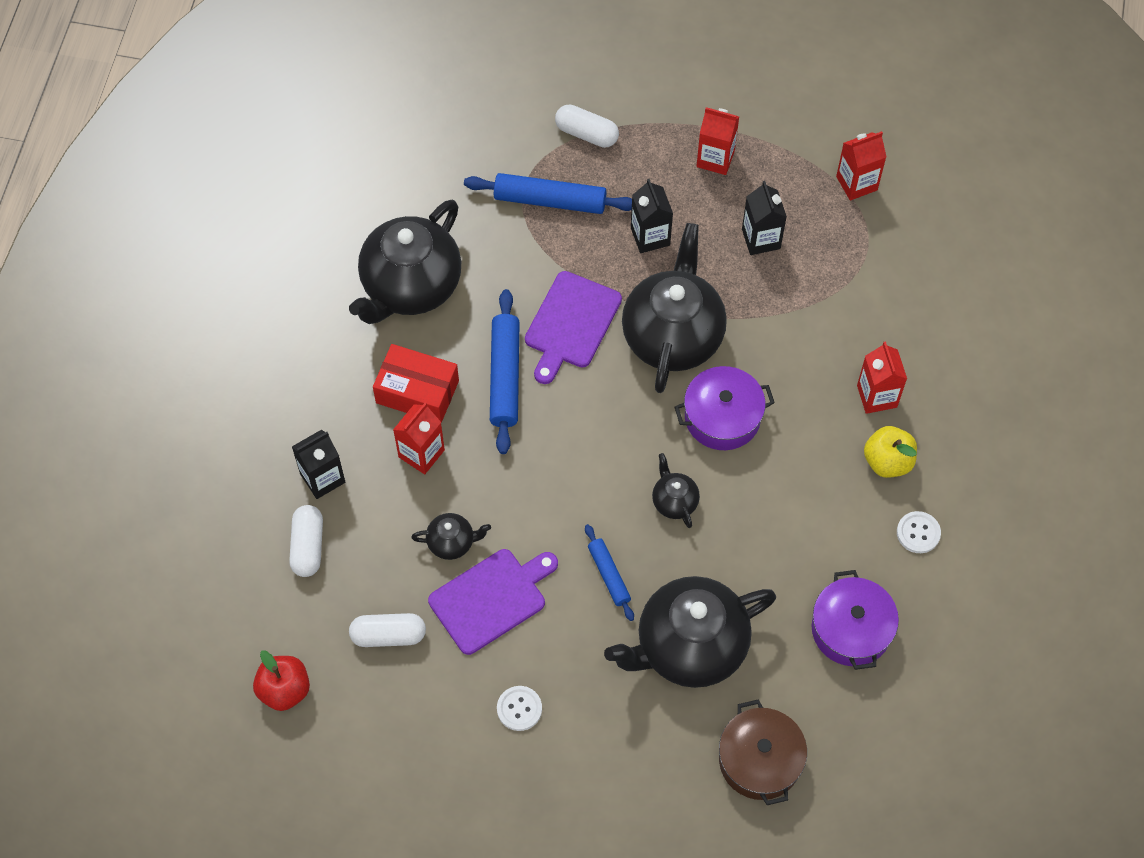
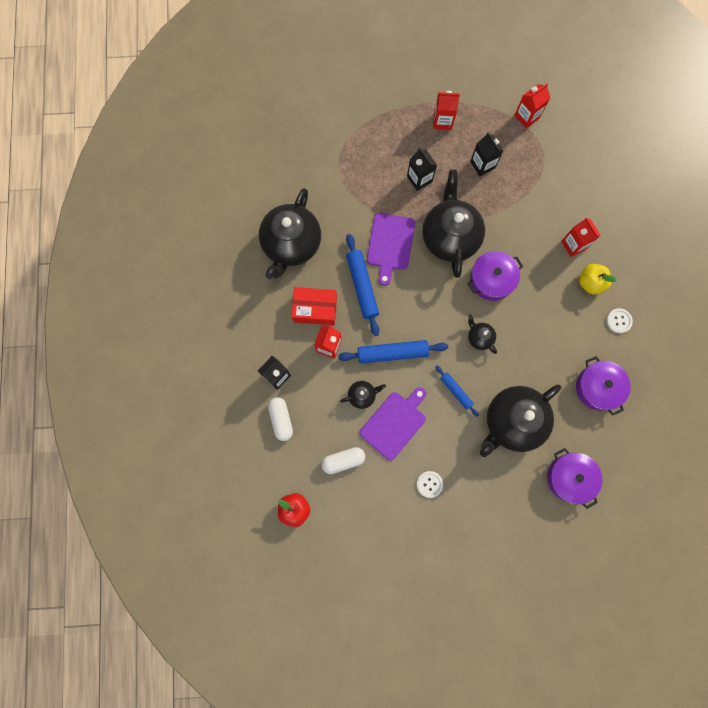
camera: 15 degrees left, 15 degrees up
(550, 200) = (355, 170): blue rolling pin -> blue rolling pin (392, 353)
(586, 133) = (364, 123): white capsule -> none
(759, 760) = (569, 478): brown pot -> purple pot

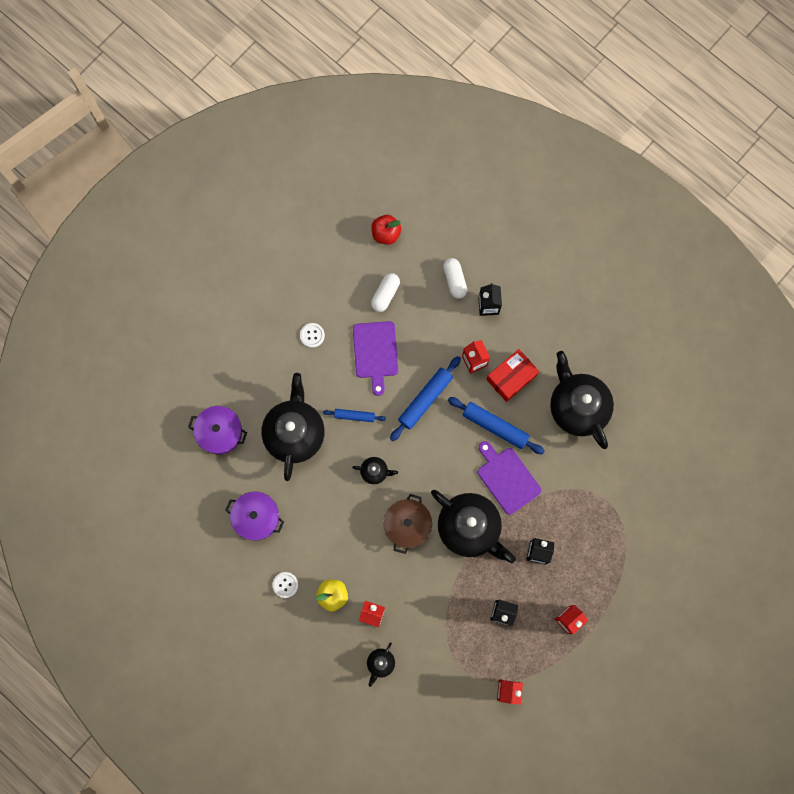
camera: 135 degrees right, 0 degrees up
(281, 419) = (454, 280): white capsule -> white capsule turned 45 degrees clockwise
(362, 395) = (416, 350): black teapot -> black teapot (380, 663)
(491, 279) = (407, 525): purple pot -> brown pot

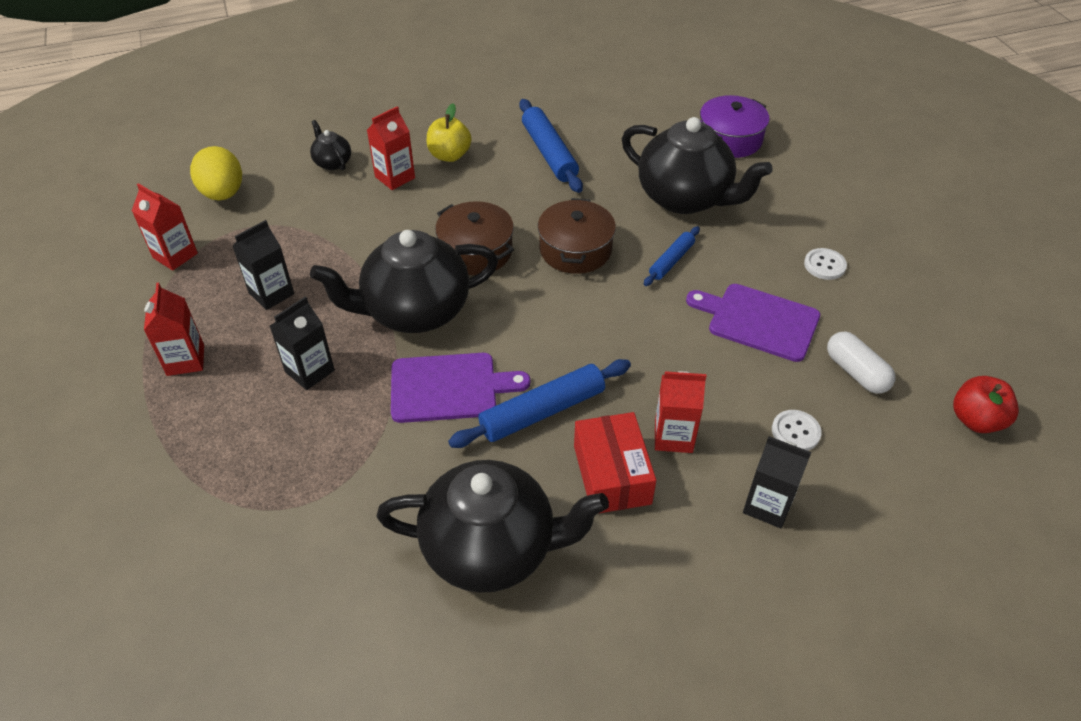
camera: 120 degrees right, 30 degrees down
(256, 517) = (598, 131): purple pot -> none
(285, 585) = (497, 125): white button -> white button (795, 432)
(375, 471) = (575, 249): black teapot -> brown pot
(425, 400) = (645, 346): blue rolling pin -> blue rolling pin (549, 153)
(445, 707) = (223, 194): none -> yellow egg
(454, 280) = (842, 477): white capsule -> none

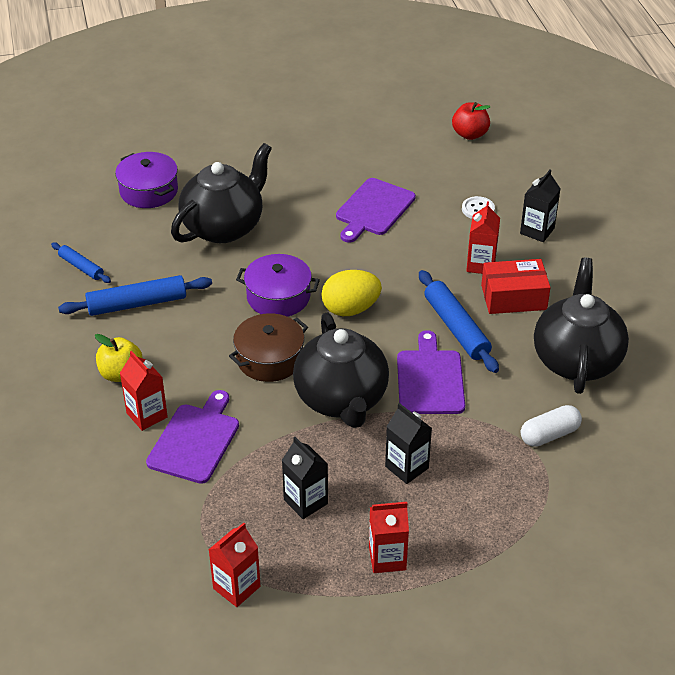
camera: 85 degrees left, 5 degrees down
(223, 194) = (139, 557): yellow egg -> yellow egg (350, 309)
(332, 162) = (107, 466): black teapot -> none
(360, 211) = (195, 440): none -> purple cutting board
(575, 249) = (278, 297): brown pot -> purple pot
(671, 261) = (301, 244): blue rolling pin -> blue rolling pin (81, 267)
(824, 265) = (319, 168): white button -> none
(856, 372) = (427, 174): white capsule -> white capsule (549, 435)

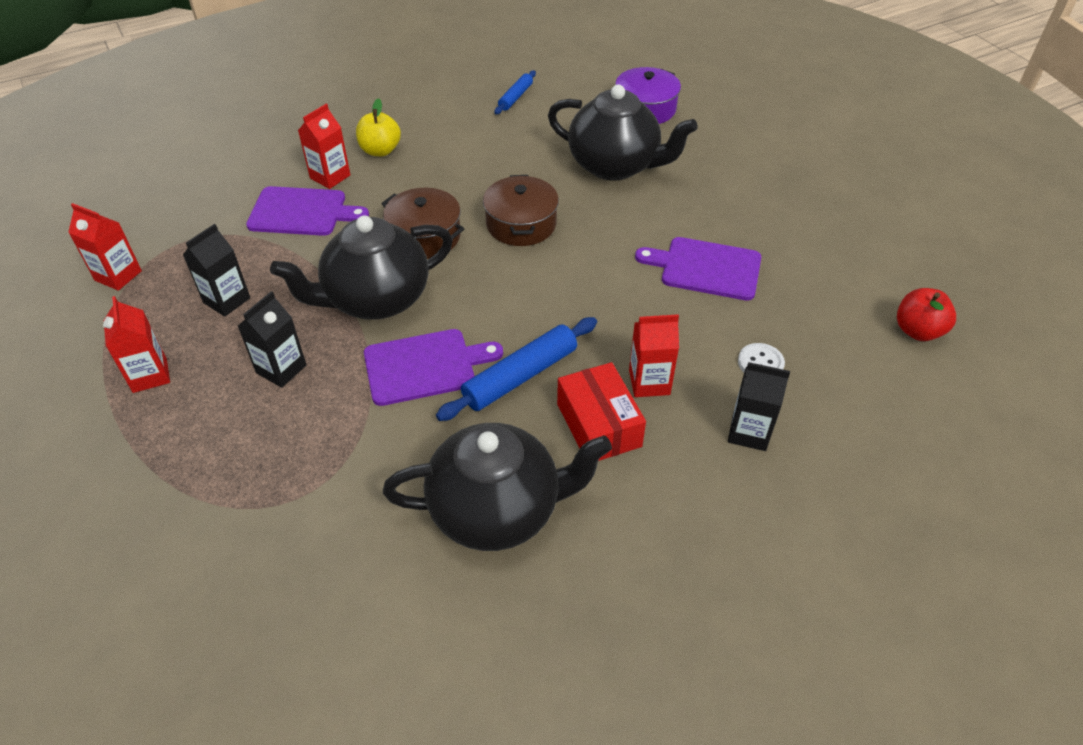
camera: 75 degrees right, 5 degrees up
(137, 304) = (477, 138): blue rolling pin -> none
(278, 297) = (521, 224): purple pot -> brown pot
(350, 309) = (521, 281): yellow egg -> none
(549, 435) = (351, 497): white capsule -> none

